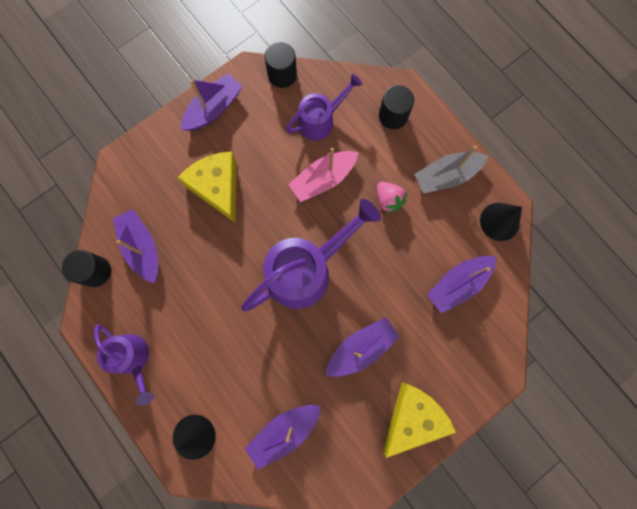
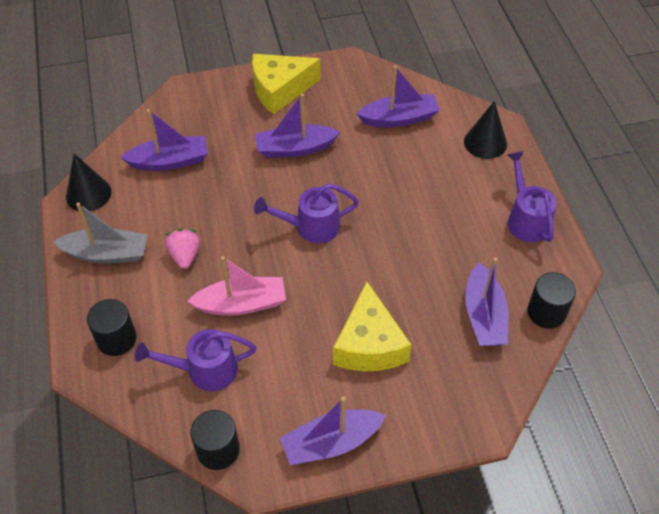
camera: 155 degrees left, 25 degrees down
(306, 269) = (310, 227): purple watering can -> purple watering can, size x0.59

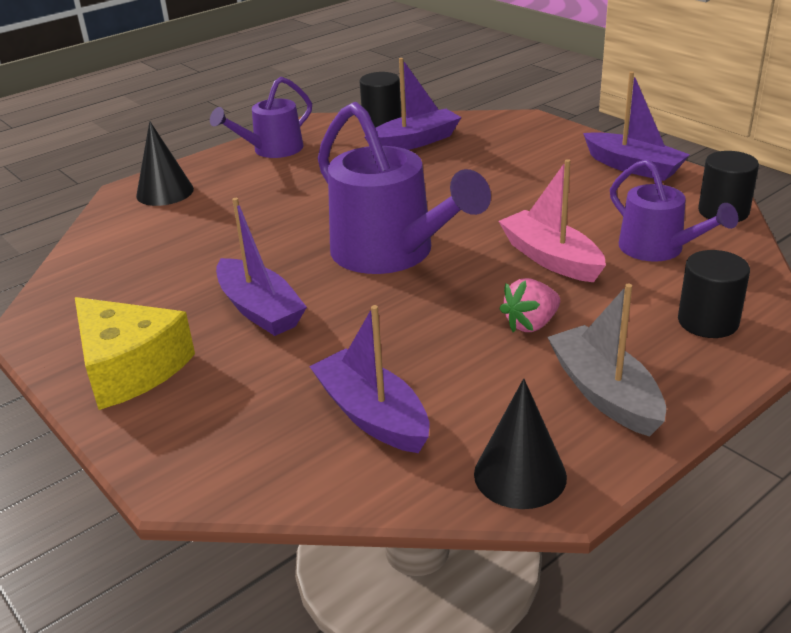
camera: 115 degrees left, 20 degrees down
(310, 227) = (392, 254): purple watering can -> purple watering can, size x1.68
(369, 344) = (510, 179): yellow cheese -> none
(399, 118) = (149, 252): purple boat -> none

